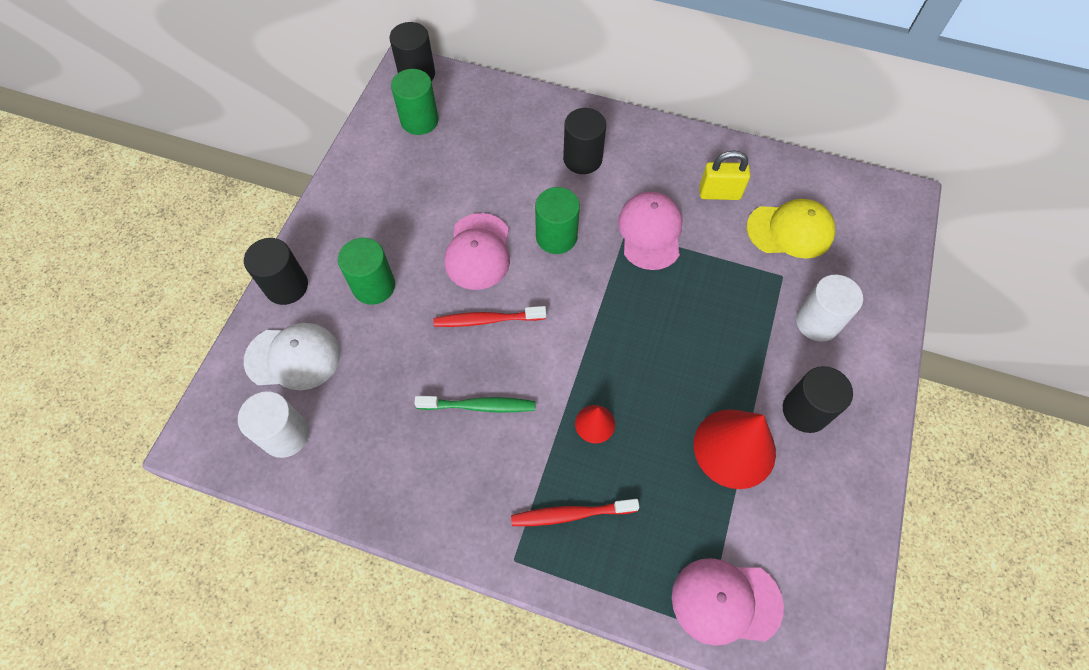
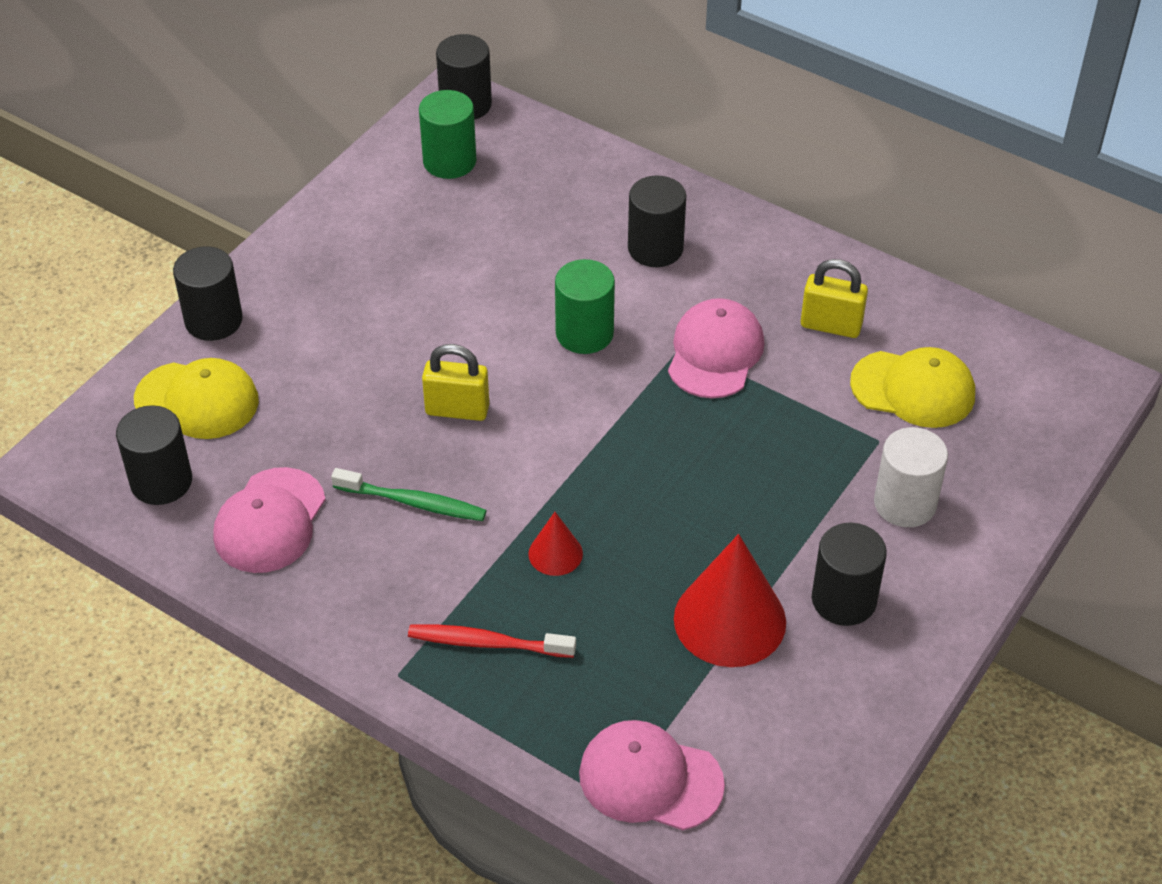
camera: 15 degrees right, 15 degrees down
(285, 435) = (161, 481): white cylinder -> black cylinder
(293, 357) = (197, 400): white cap -> yellow cap
(374, 286) = (324, 342): green cylinder -> none
(478, 251) = (473, 330): pink cap -> pink cap (270, 521)
(487, 320) = (457, 410): red toothbrush -> yellow padlock

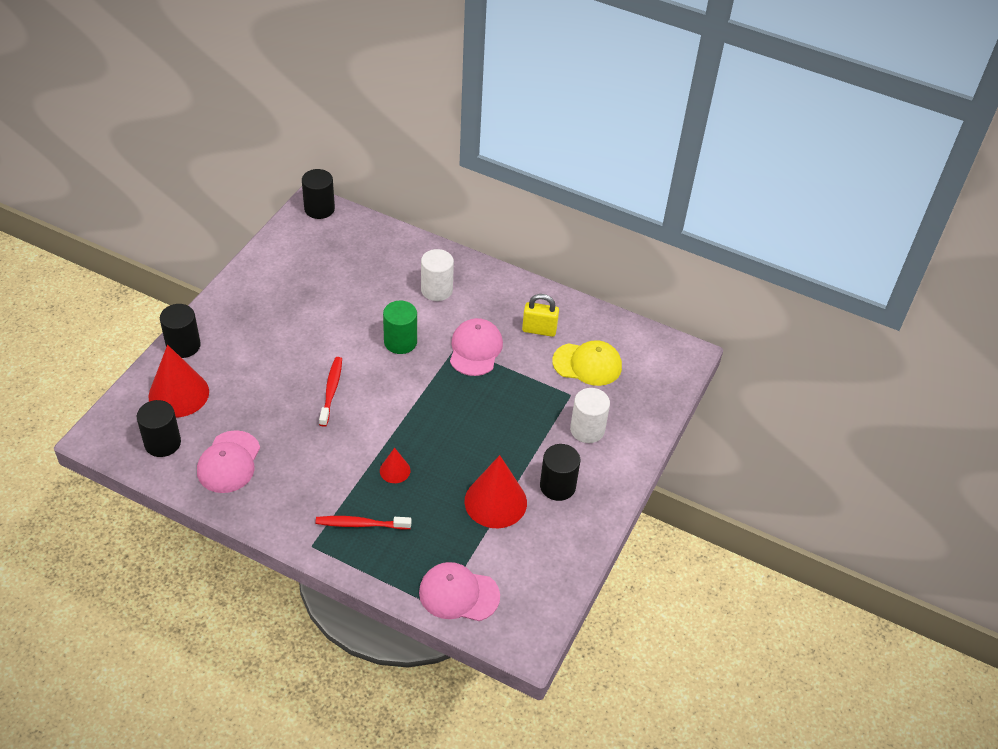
camera: 10 degrees left, 0 degrees up
(197, 400) = (178, 394): yellow cap -> red cone
(413, 502) = (311, 446): green toothbrush -> none
(449, 161) = (313, 243): green cylinder -> none
(457, 410) = (331, 390): yellow padlock -> red toothbrush
(655, 248) = (436, 290): black cylinder -> white cylinder

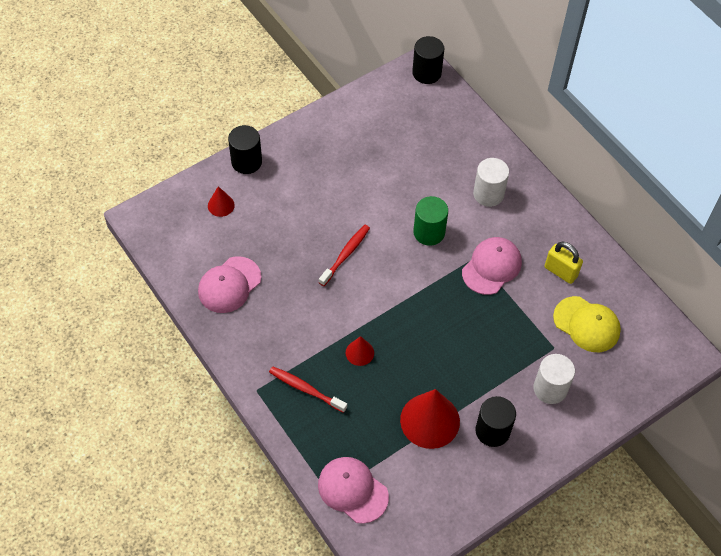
camera: 30 degrees right, 10 degrees up
(162, 443) = (186, 245): black cylinder -> none
(178, 394) = (221, 205): red cone -> red cone, size x0.50

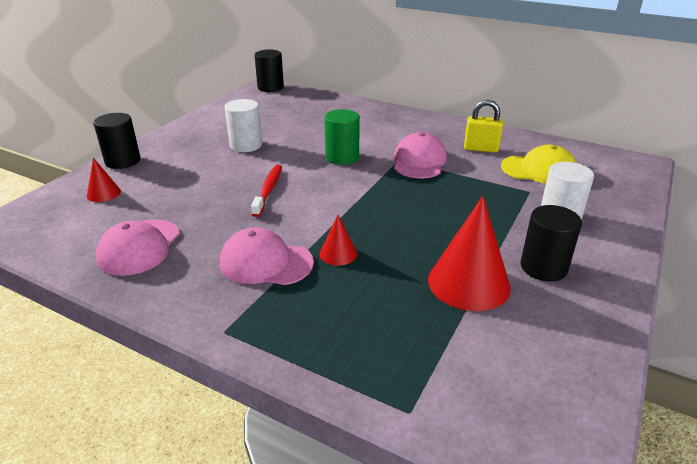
camera: 25 degrees left, 25 degrees down
(306, 389) = (293, 307): red toothbrush -> none
(352, 490) = (438, 393): pink cap -> pink cap (266, 262)
(488, 194) = (375, 126): white cylinder -> white cylinder (246, 145)

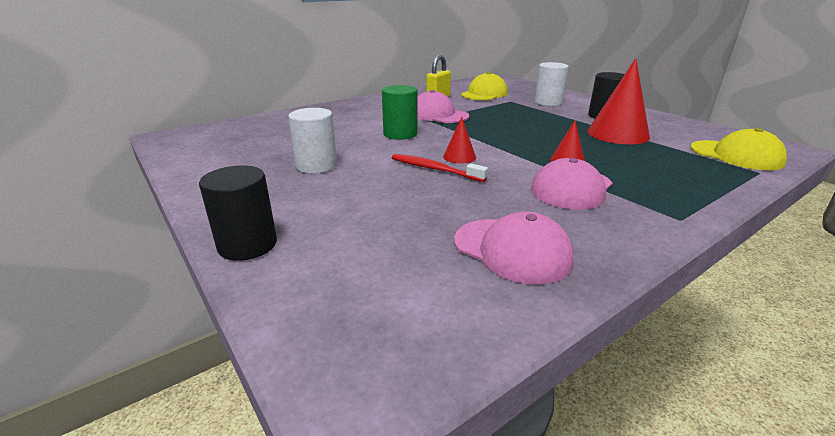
camera: 65 degrees left, 5 degrees down
(103, 193) = (339, 268): red cone -> red cone (459, 157)
(270, 87) = (179, 135): black cylinder -> none
(468, 394) = (736, 155): none -> yellow cap

